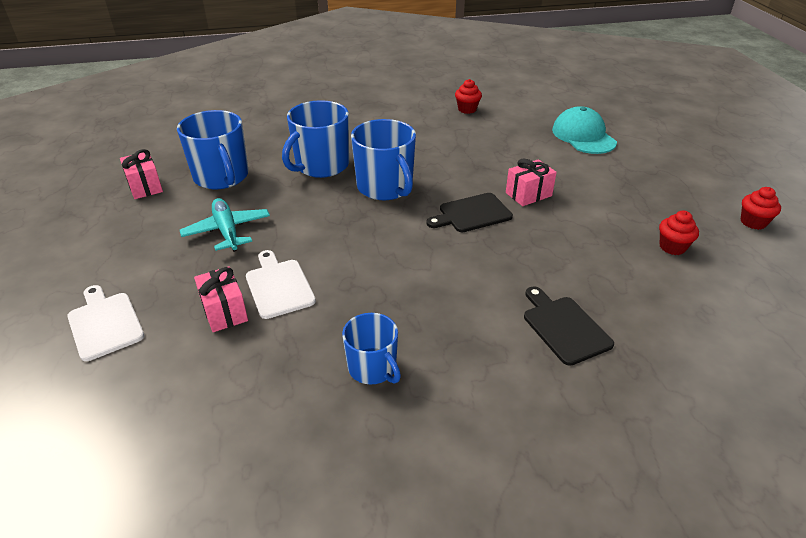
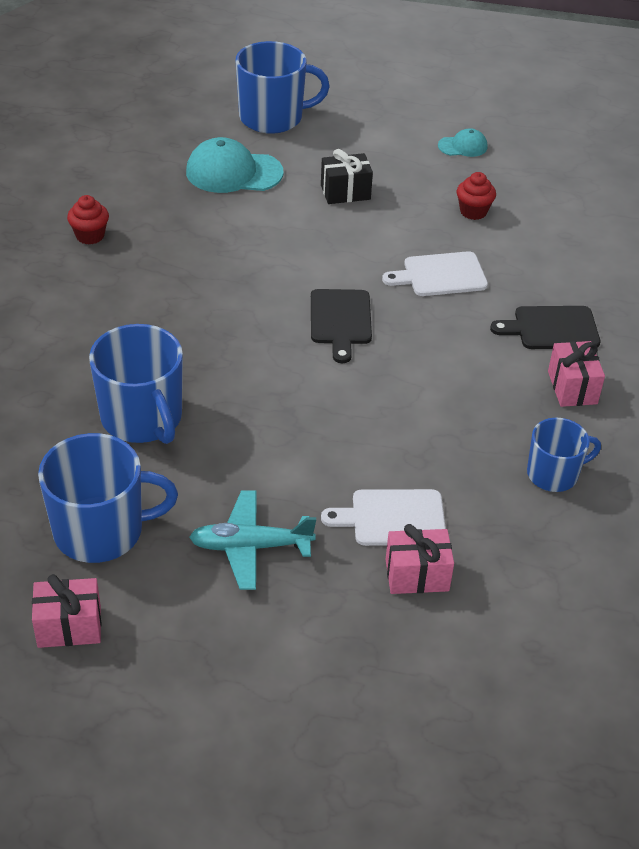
camera: 70 degrees left, 5 degrees up
(104, 323) = (388, 694): white cutting board -> white cutting board (440, 275)
(385, 187) = (239, 373): blue mug -> blue mug (272, 117)
(528, 194) = (328, 264): pink gift -> pink gift (572, 387)
(618, 182) = (345, 192): none -> black gift
(753, 222) = (463, 146): red cupcake -> turquoise cap

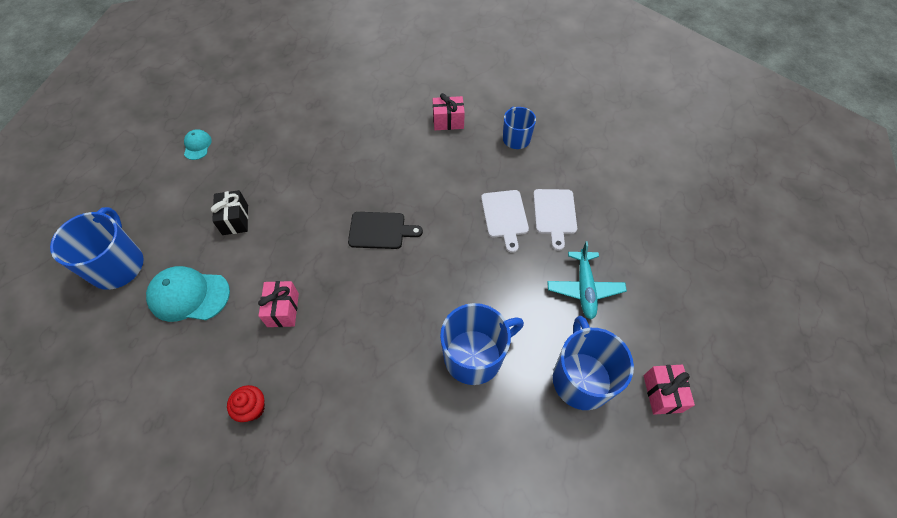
camera: 85 degrees left, 15 degrees up
(233, 172) = (189, 295): turquoise cap -> turquoise cap turned 90 degrees clockwise
(417, 575) = (595, 206): pink gift -> pink gift (283, 310)
(440, 275) = (340, 172): white cutting board -> white cutting board (505, 216)
(473, 211) = (275, 148): red cupcake -> none
(552, 328) = (397, 123): black cutting board -> none

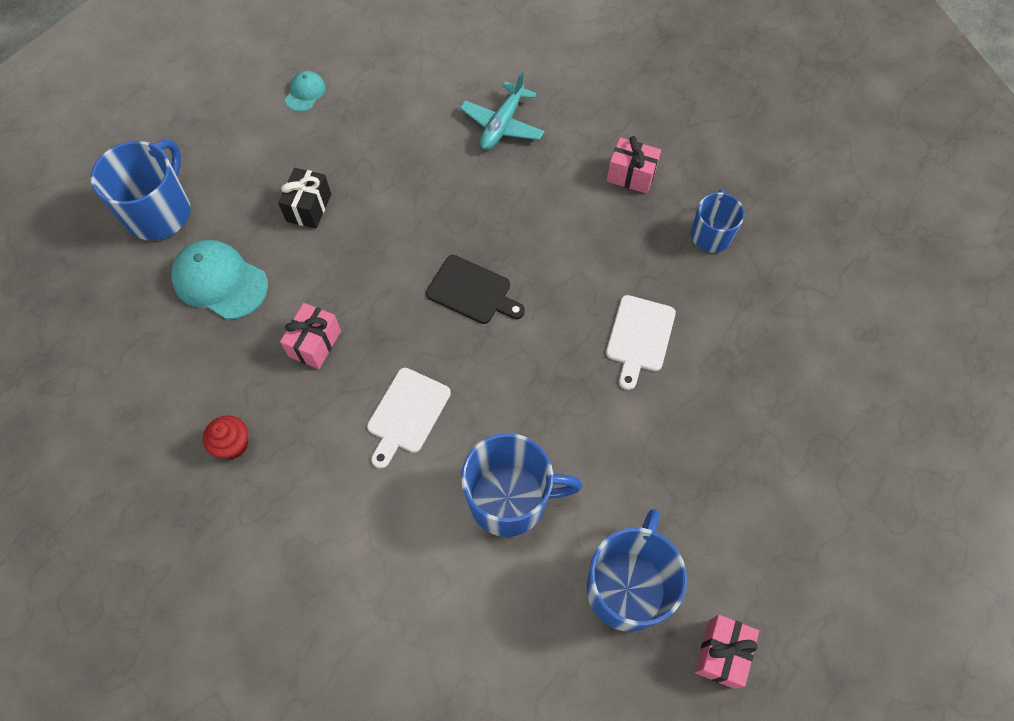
camera: 25 degrees right, 5 degrees up
(555, 214) = (708, 361): white cutting board -> white cutting board (407, 414)
(584, 288) = (694, 476): turquoise plane -> turquoise plane (502, 124)

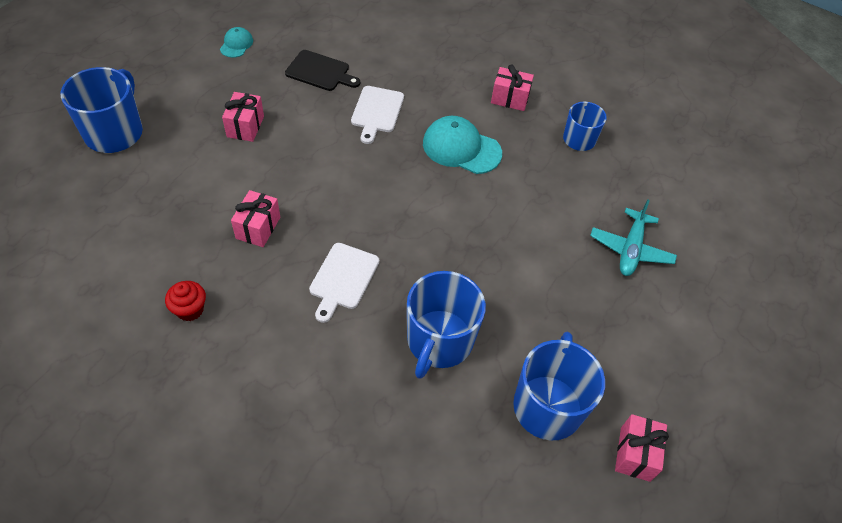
camera: 10 degrees left, 10 degrees down
(220, 281) = (171, 183): turquoise cap -> turquoise cap (461, 148)
(309, 208) = (245, 126): black gift -> pink gift
(472, 291) = (390, 184): black cutting board -> black cutting board (320, 72)
(502, 124) = (402, 65): turquoise plane -> turquoise plane (630, 249)
(510, 499) = (439, 341): blue mug -> blue mug turned 120 degrees clockwise
(639, 337) = (532, 214): white cutting board -> white cutting board (377, 112)

